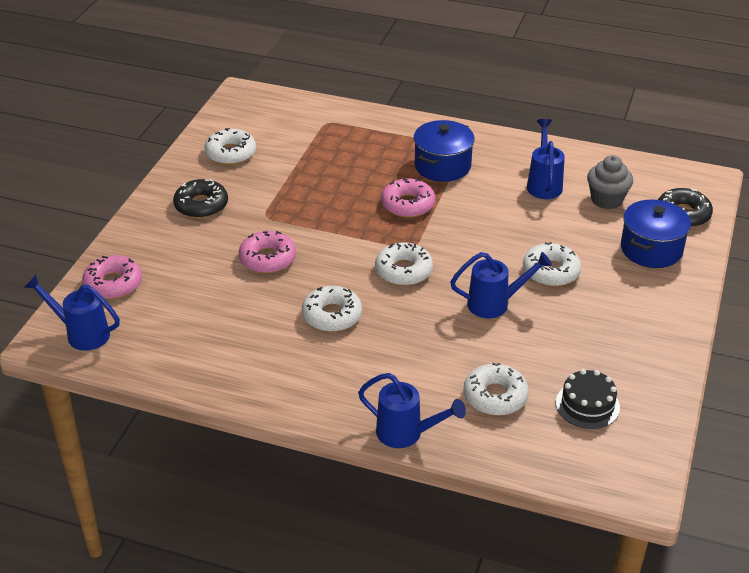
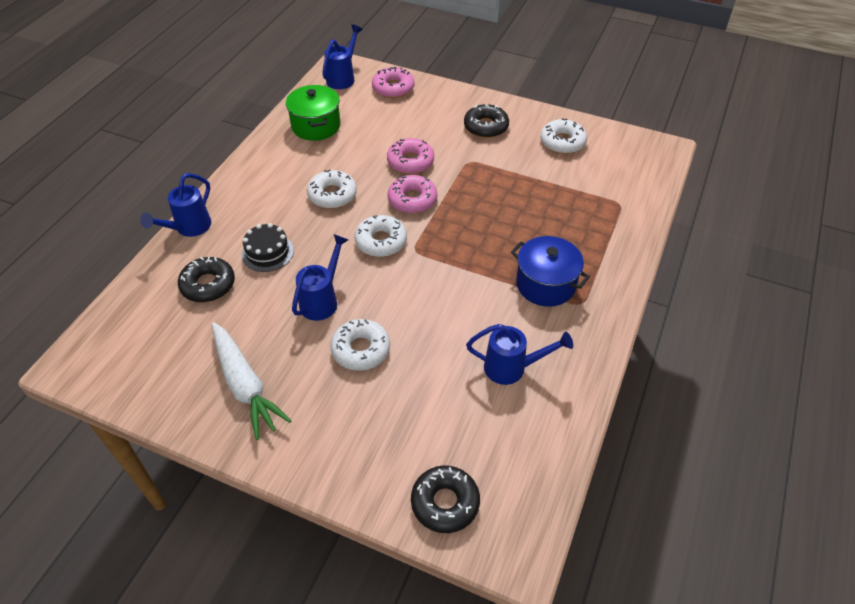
camera: 95 degrees right, 10 degrees up
(194, 347) = (316, 126): none -> green pot
(408, 204) = (479, 252): pink donut -> pink donut (412, 200)
(495, 304) = (322, 300): blue watering can -> blue watering can turned 150 degrees counterclockwise
(495, 396) = (208, 285): white donut -> black donut
(587, 405) = (175, 346): black cake -> black cake (267, 252)
(606, 200) = (479, 424): grey cupcake -> none
(616, 343) = (245, 385): none -> white carrot
(651, 249) = (382, 450): blue pot -> none

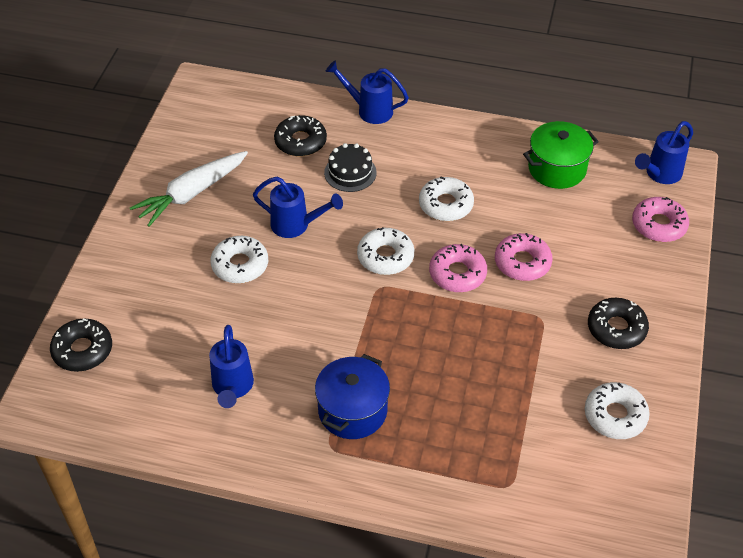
camera: 80 degrees right, 0 degrees up
(343, 77) = (659, 174): blue watering can -> blue watering can turned 120 degrees clockwise

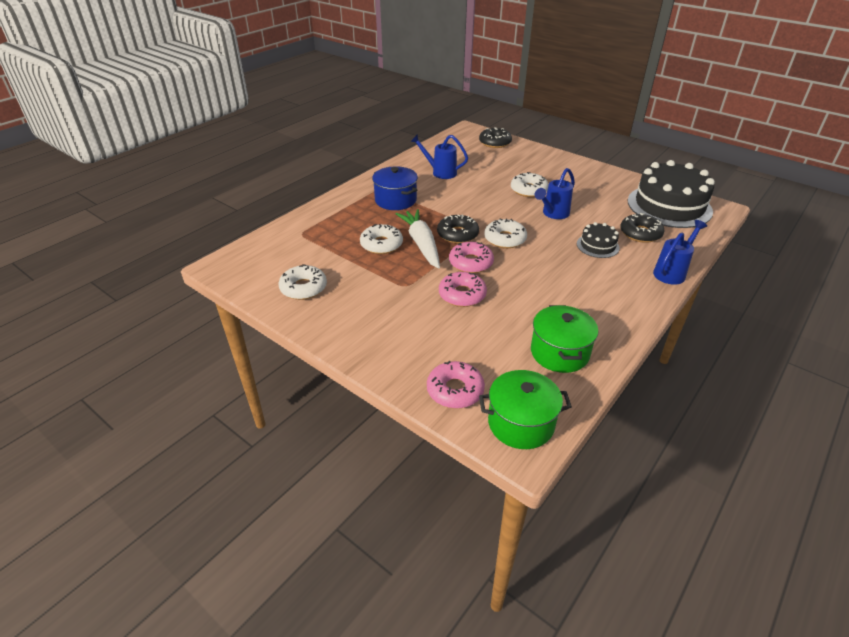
camera: 115 degrees right, 10 degrees down
(192, 193) = (600, 186): white carrot -> white carrot (421, 244)
(216, 125) = (669, 206): none -> black cake
(445, 205) = (543, 278): white donut -> white donut (381, 244)
(616, 328) = (368, 317): black donut -> black donut (457, 234)
(659, 174) = (520, 423): blue watering can -> green pot

